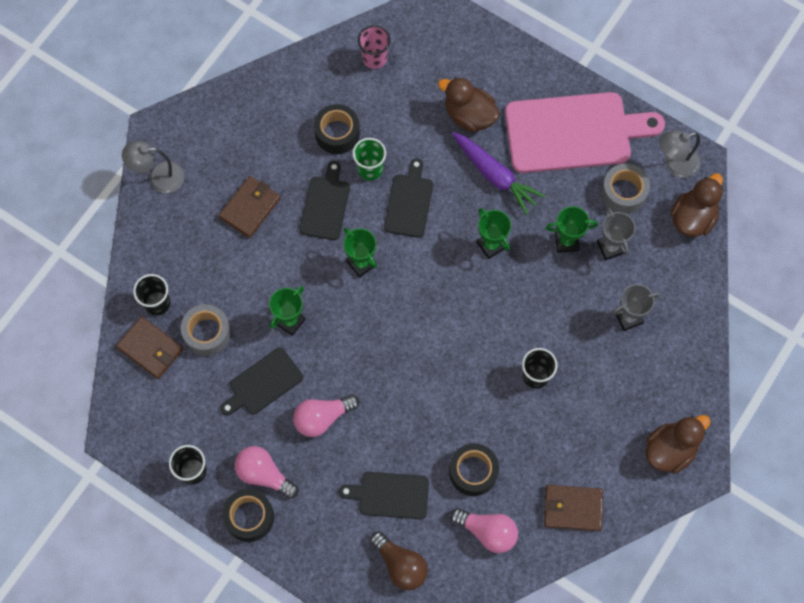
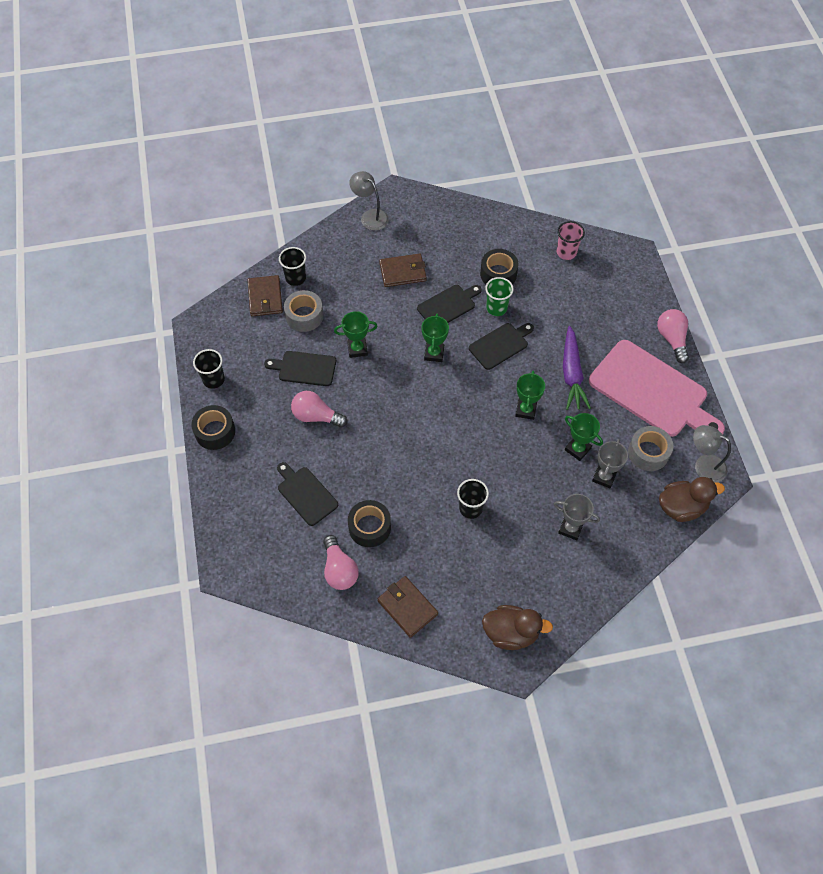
camera: 45 degrees right, 10 degrees down
(264, 474) = (249, 416): pink light bulb -> pink light bulb (672, 339)
(400, 565) = (267, 539): brown light bulb -> none
(469, 116) = (592, 328): brown duck -> none

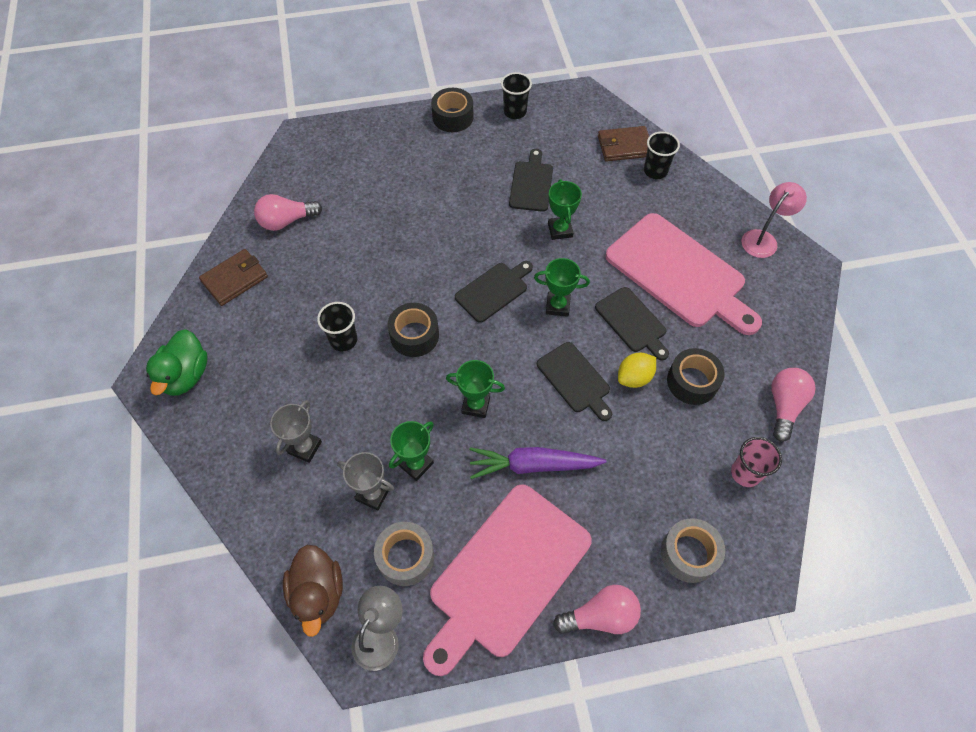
camera: 90 degrees right, 0 degrees up
(304, 316) = (602, 181): grey tape -> grey tape (689, 554)
(306, 494) = (376, 191): black cutting board -> black cutting board (494, 290)
(316, 416) = (470, 196): pink light bulb -> pink light bulb (784, 406)
(369, 527) = (331, 245): black tape -> black tape (414, 335)
(370, 216) = (763, 239): grey lamp -> pink lamp
(403, 272) = (679, 274): brown wallet -> pink cutting board
(496, 308) = (634, 377): green cup -> yellow lemon
(511, 633) = (186, 375): brown duck -> green duck

